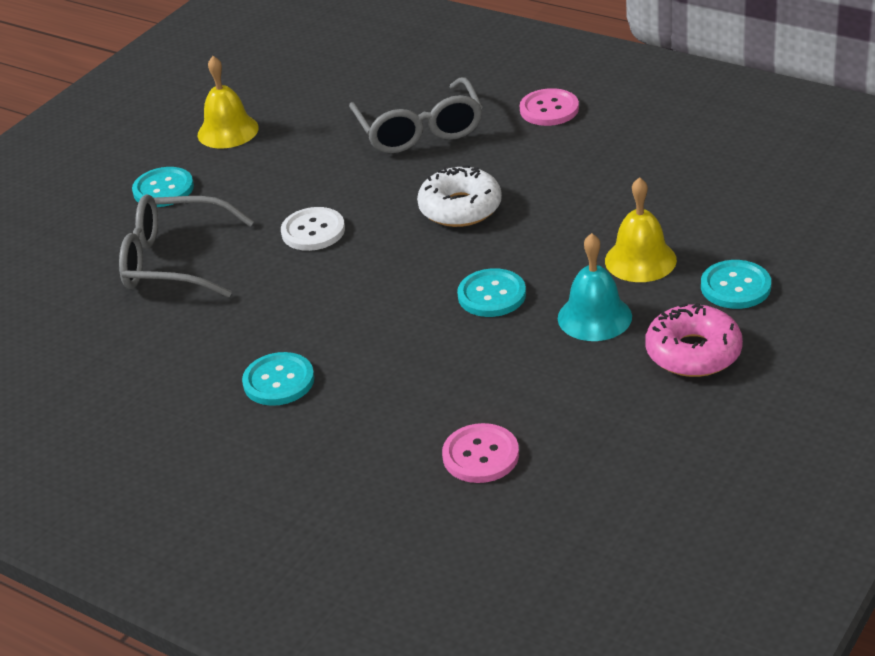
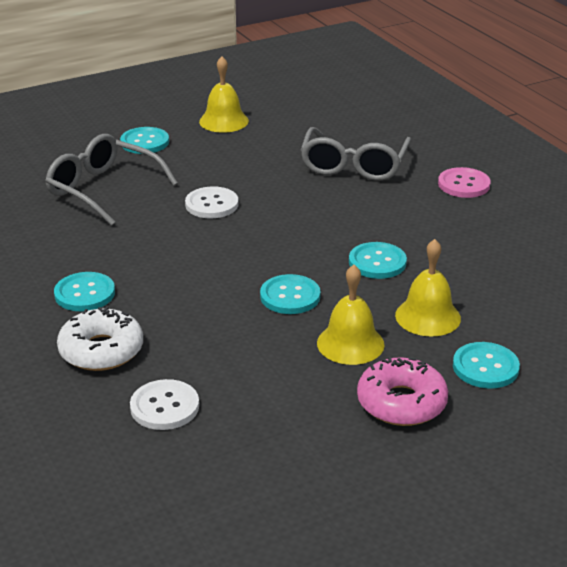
camera: 25 degrees right, 5 degrees down
(460, 208) = (329, 228): white donut -> white donut (101, 350)
(480, 455) = (164, 407): pink button -> white button
(542, 225) = (377, 262): none -> turquoise button
(594, 317) = (350, 343): turquoise bell -> yellow bell

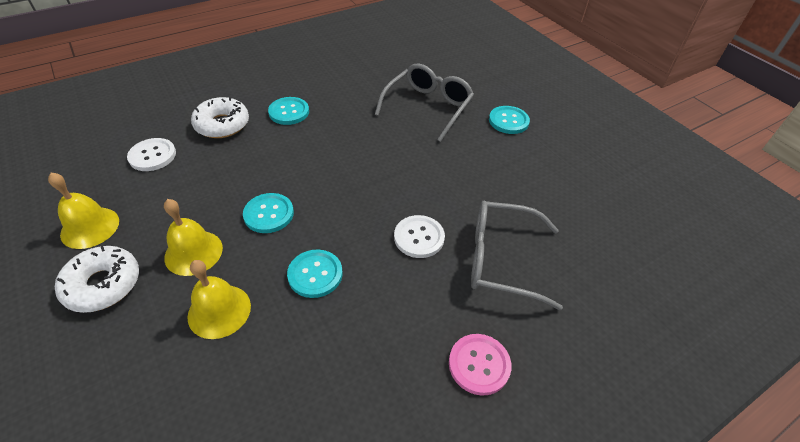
camera: 85 degrees right, 15 degrees up
(212, 204) = (411, 163): white button -> white button (419, 237)
(224, 121) = (564, 163): yellow bell -> yellow bell (90, 227)
(401, 403) = (103, 285): pink donut -> white donut
(485, 367) = (127, 354): turquoise button -> none

